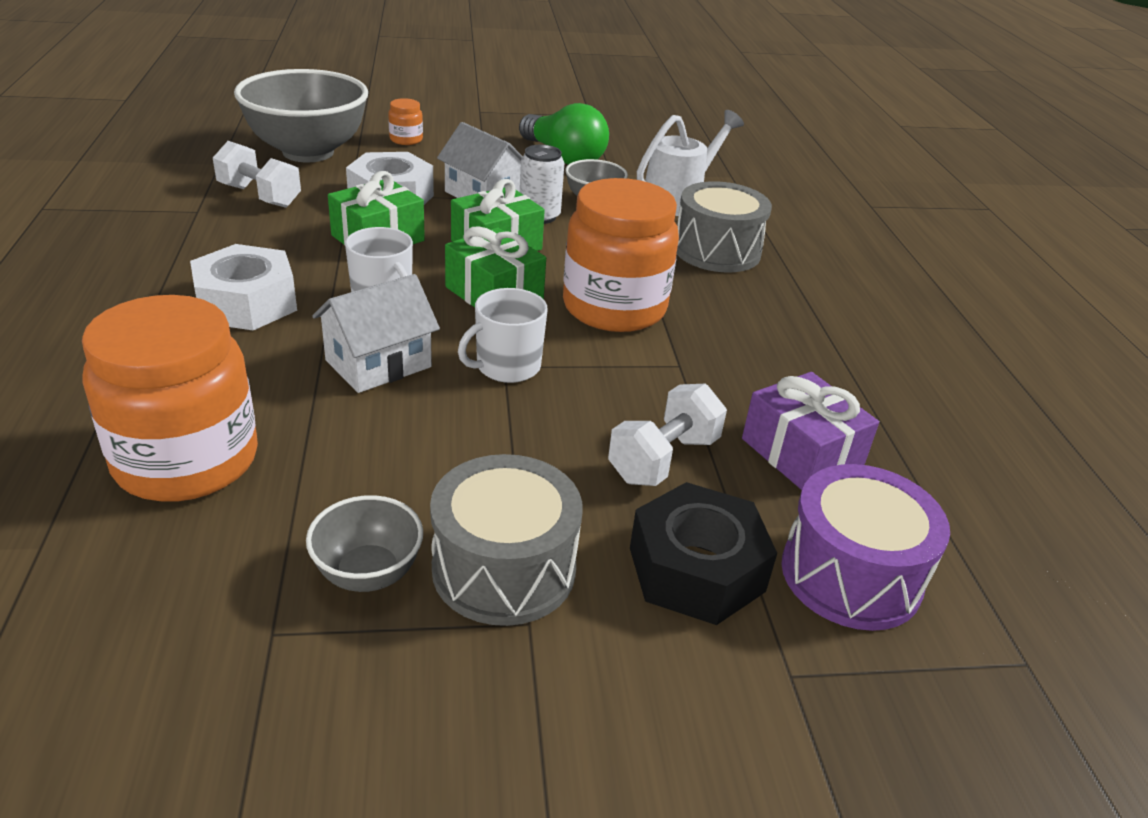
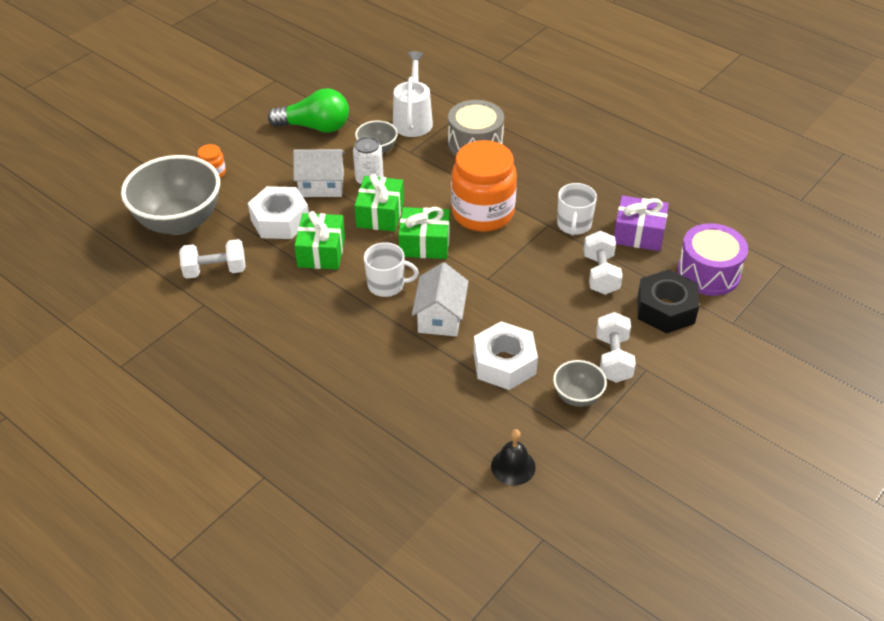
camera: 40 degrees left, 10 degrees up
(127, 583) = (513, 466): none -> black bell
(186, 460) = (448, 415): orange jar -> none
(247, 303) = (333, 333): white nut -> white nut (504, 363)
(504, 569) = (613, 359): grey drum -> white dumbbell
(506, 366) = (489, 278): white mug -> white mug (574, 225)

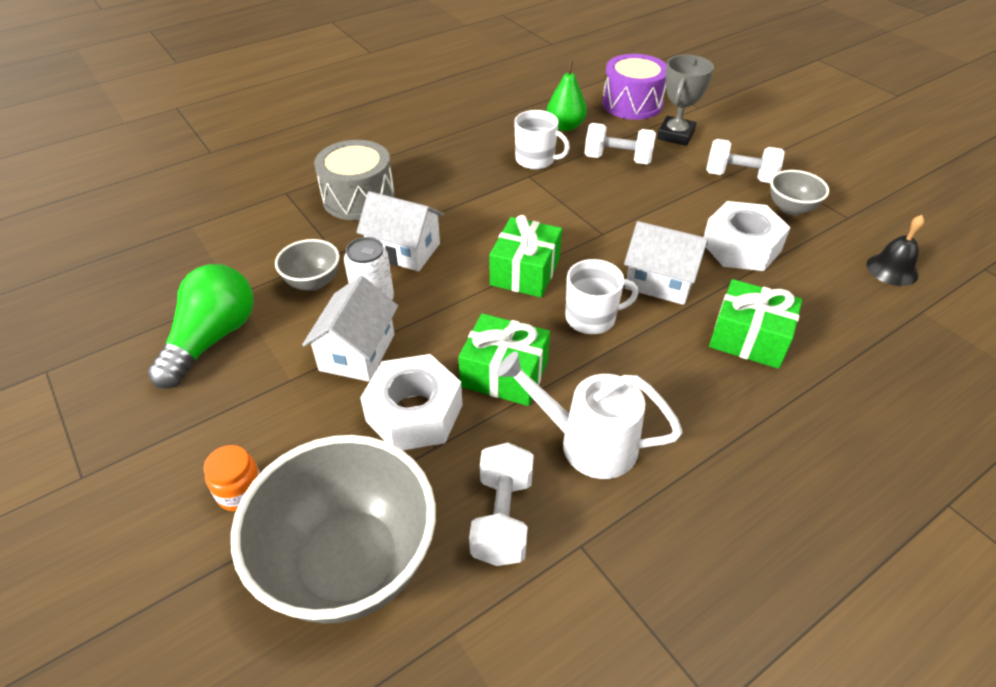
camera: 75 degrees left, 0 degrees up
(380, 214) = (450, 302): green gift -> green gift (749, 338)
(387, 285) = (591, 318): white mug -> white mug turned 60 degrees clockwise
(413, 119) = (272, 239): white watering can -> white watering can (586, 442)
(425, 180) = (404, 250): none -> white house
(483, 213) = (489, 216): orange jar -> none
(638, 234) = (565, 126): purple gift -> green pear
(665, 309) = (675, 135): black nut -> grey trophy

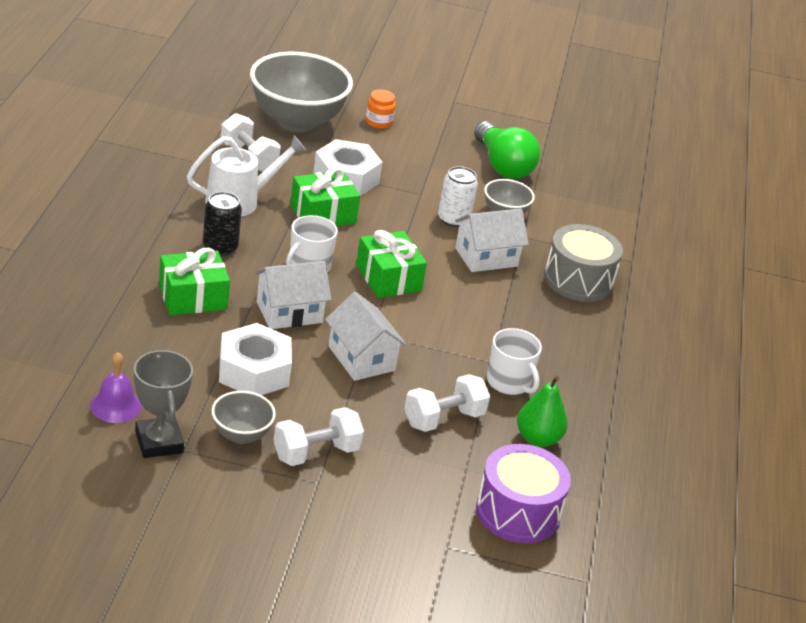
camera: 130 degrees right, 10 degrees down
(357, 352) = (418, 191): white house -> white house (361, 358)
(536, 160) = (509, 382): white mug -> white mug turned 105 degrees counterclockwise
(671, 384) = (220, 248): none -> black can
(675, 135) = (426, 483): grey trophy -> grey trophy (159, 442)
(892, 269) = (115, 406): black bell -> purple bell

